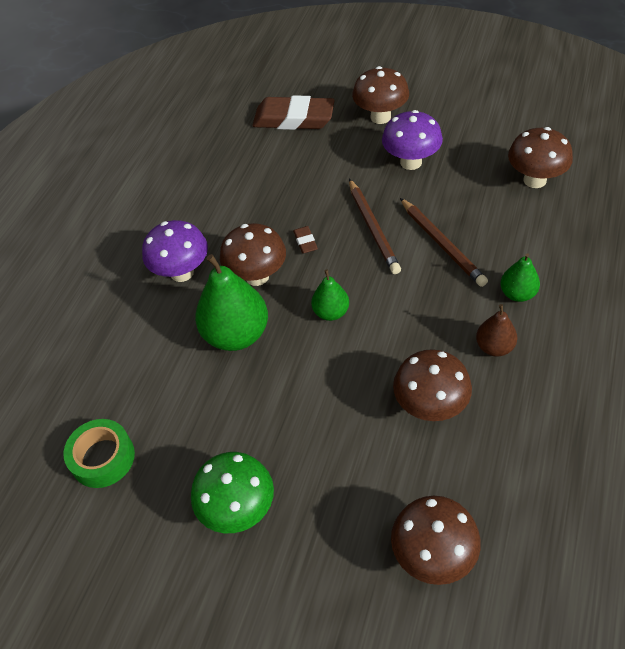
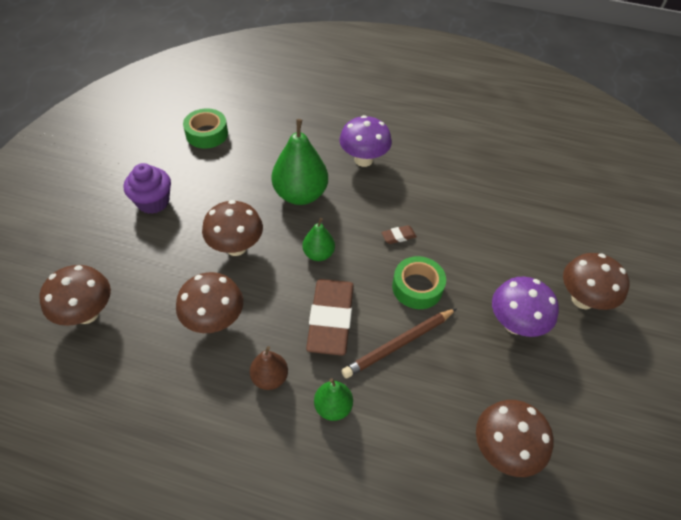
camera: 80 degrees right, 0 degrees up
(238, 509) = (153, 202): green mushroom -> purple cupcake
(257, 276) = (359, 205): brown mushroom -> brown mushroom (236, 247)
(294, 119) = (563, 226): brown eraser -> brown eraser (330, 319)
(373, 228) = (417, 287): brown pencil -> green tape

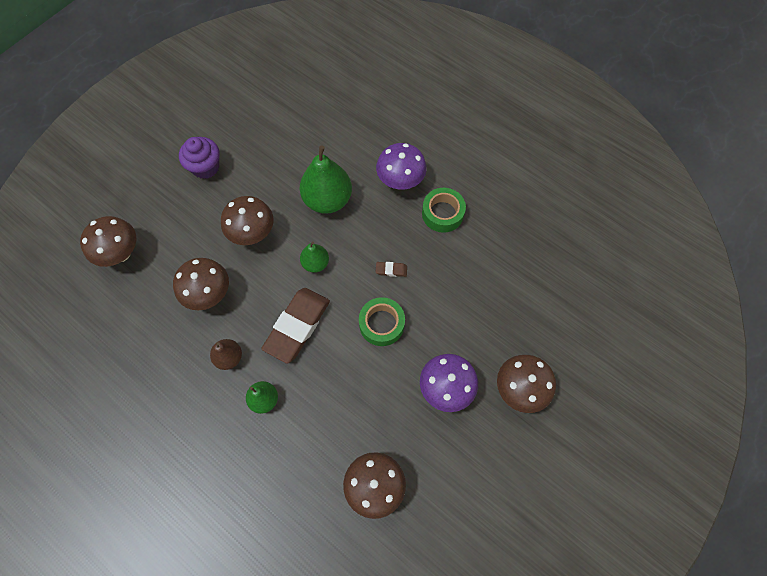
camera: 25 degrees right, 15 degrees up
(207, 134) = (276, 110): green tape -> green tape (442, 213)
(399, 344) = (340, 368): brown pencil -> none

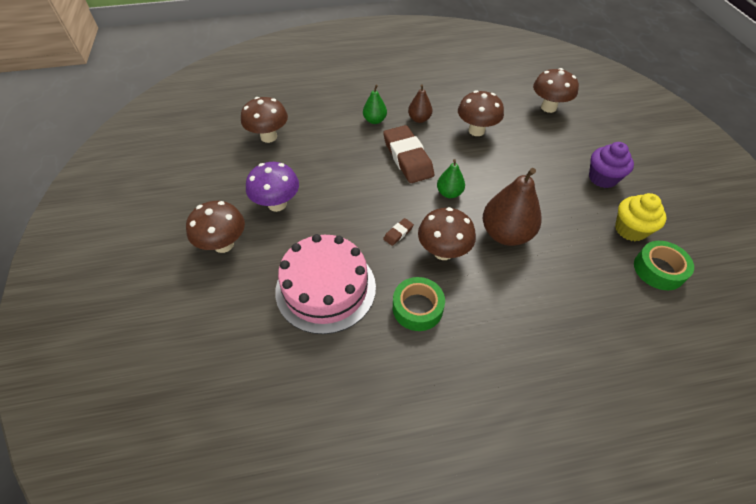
camera: 130 degrees right, 15 degrees down
(253, 233) = (510, 173): brown mushroom -> brown mushroom (443, 252)
(256, 128) = (630, 229): none -> yellow cupcake
(328, 200) = (505, 234): green pear -> brown pear
(381, 324) = (361, 200): green tape -> green tape (658, 270)
(400, 181) = (483, 299): purple mushroom -> none
(482, 280) = (325, 288): none -> pink cake

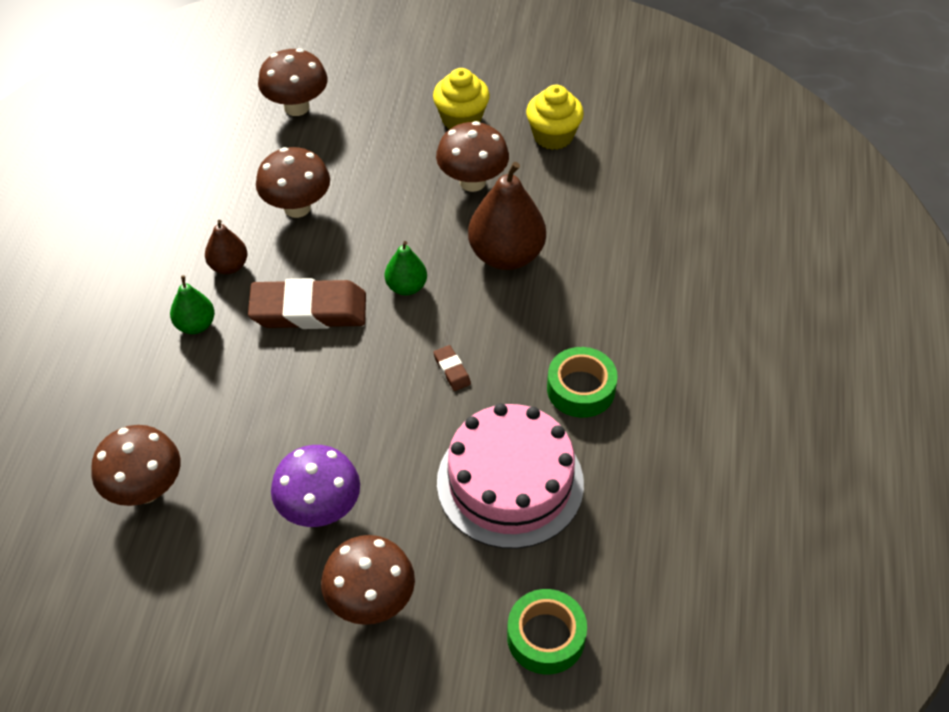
camera: 70 degrees left, 0 degrees up
(443, 252) = (505, 331): brown mushroom -> brown mushroom (472, 182)
(602, 178) = (461, 119): purple cupcake -> yellow cupcake
(658, 270) = (618, 142): green tape -> green tape (546, 637)

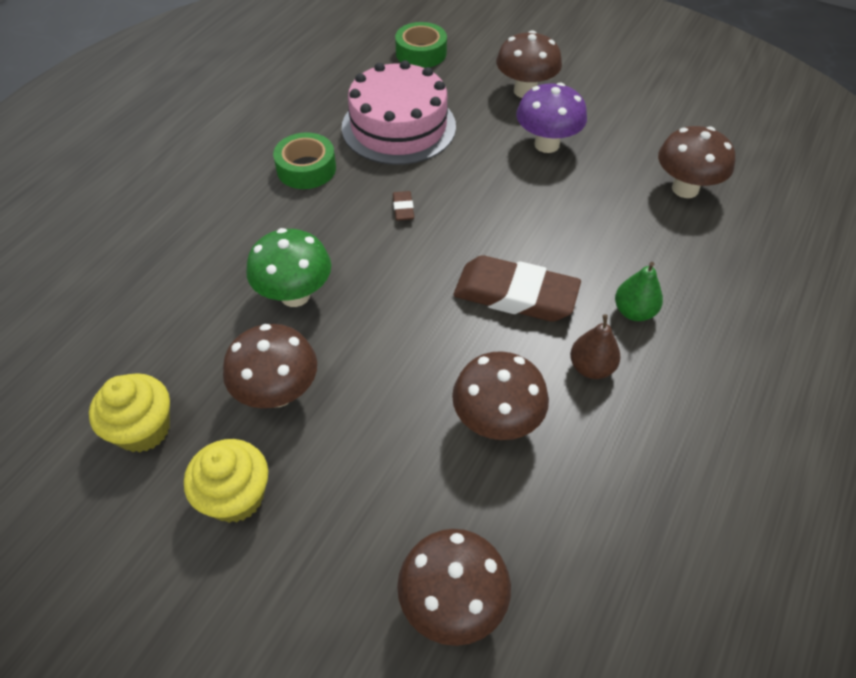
camera: 160 degrees left, 0 degrees up
(406, 287) = (410, 291): green pear -> none
(506, 255) = (295, 295): brown pear -> green mushroom

